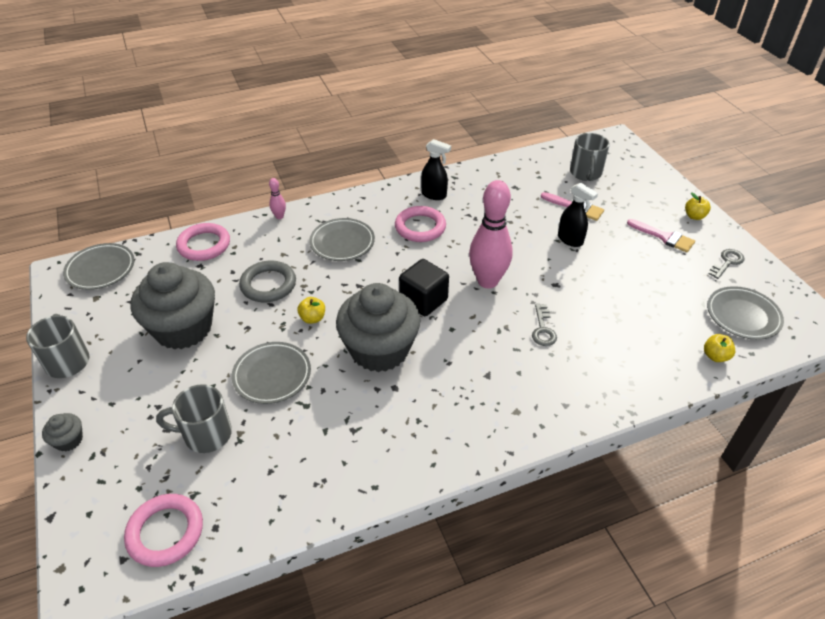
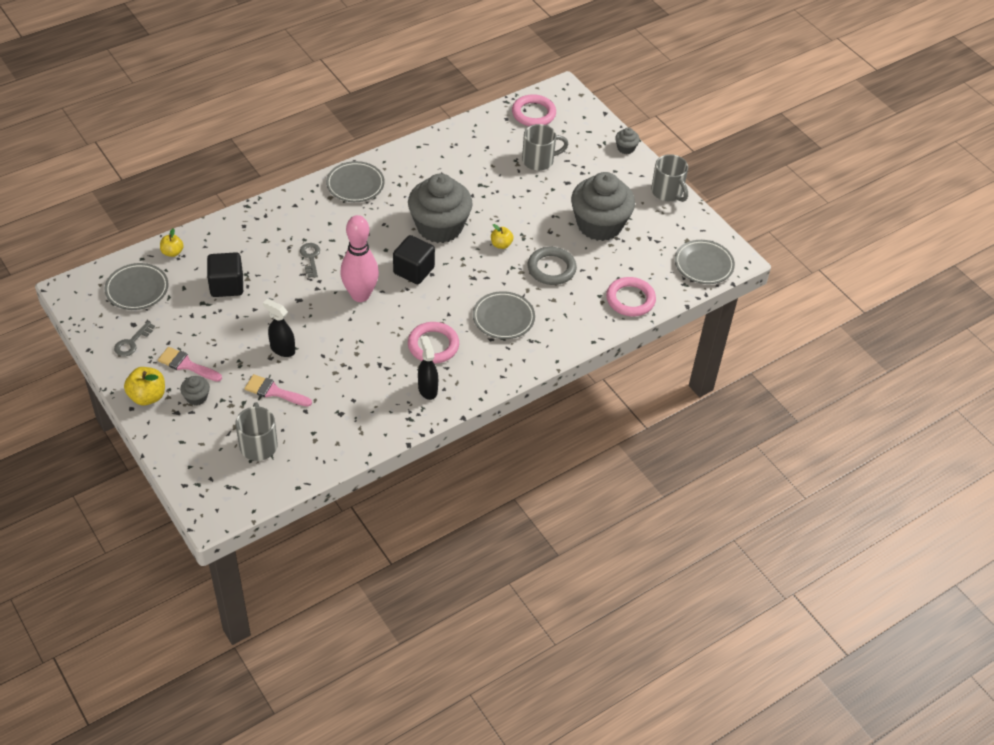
camera: 165 degrees right, 5 degrees up
(272, 375) = (513, 200): grey plate -> grey plate (355, 185)
(279, 216) = (577, 340): pink bowling pin -> none
(434, 195) = (427, 389): black spray bottle -> black spray bottle turned 60 degrees clockwise
(639, 308) = (227, 285): none -> black cube
(647, 211) = (196, 397): none -> grey cupcake
(694, 216) = (147, 396): yellow apple -> yellow apple, size x1.58

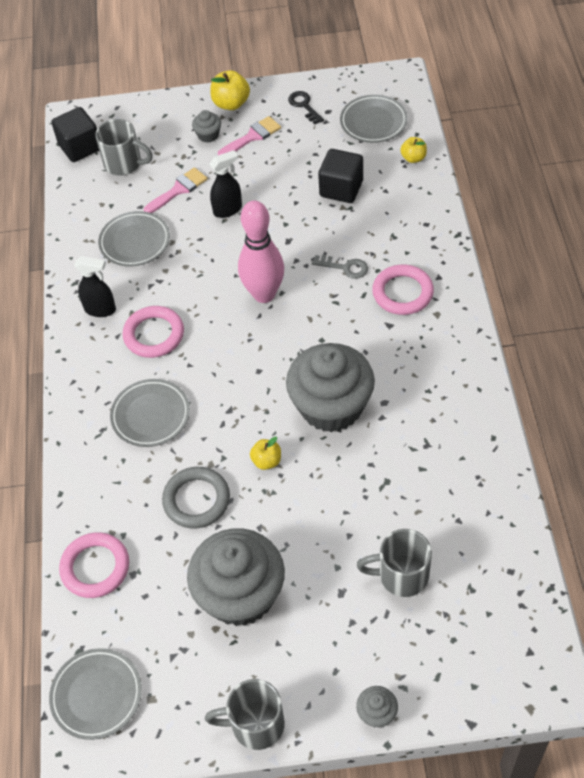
camera: 125 degrees right, 5 degrees up
(132, 342) = (304, 106): grey key -> black key
(355, 185) = (447, 345): grey plate -> grey plate (135, 242)
(413, 270) = (273, 355): black cube -> black cube (80, 147)
(533, 113) = (508, 614): pink ring -> pink ring (402, 293)
(539, 161) = (401, 575): grey mug -> grey mug turned 75 degrees clockwise

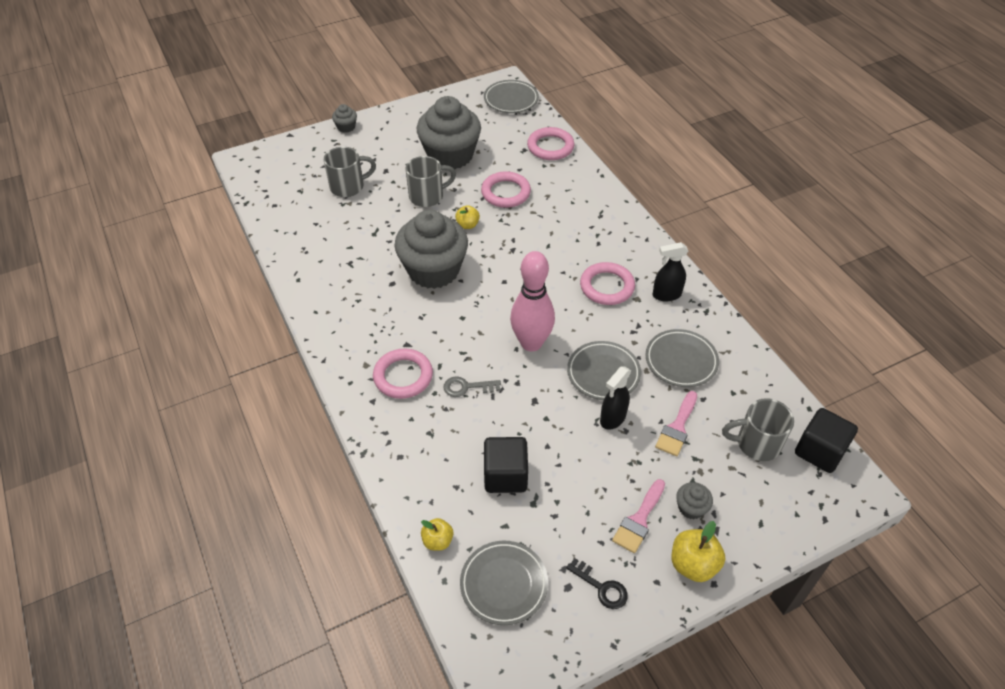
camera: 155 degrees right, 5 degrees down
(151, 415) = (570, 232): grey plate -> grey plate (603, 373)
(196, 500) = (505, 193): grey ring -> pink ring
(255, 724) = (414, 109): grey mug -> grey mug (427, 196)

